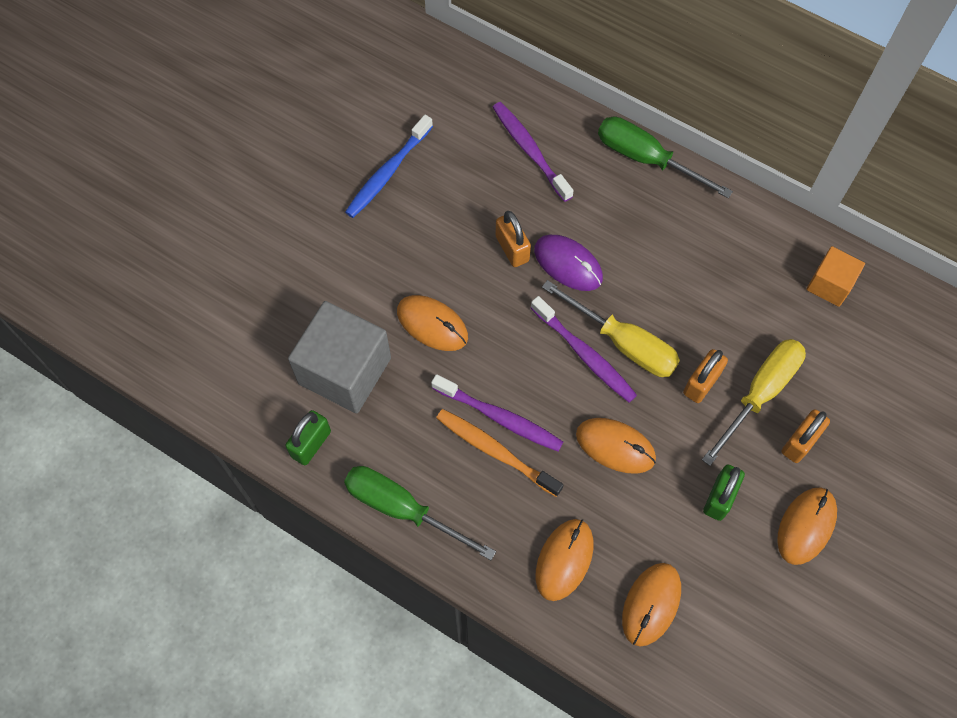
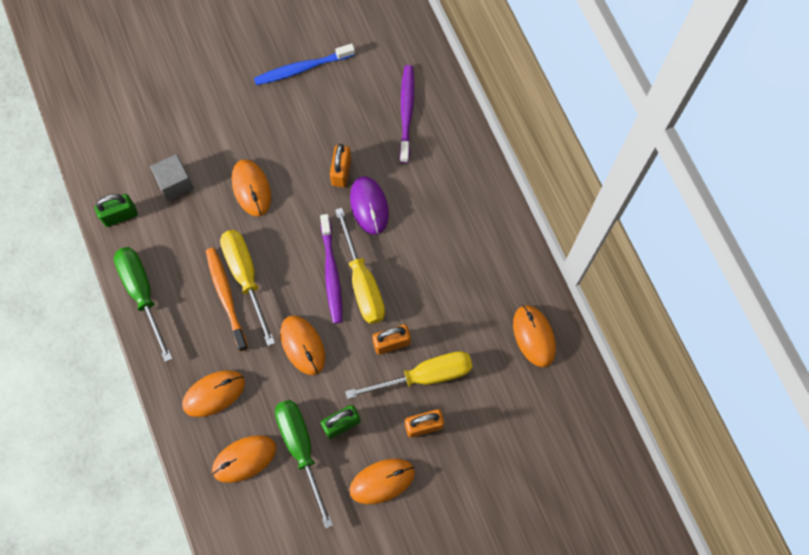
camera: 35 degrees right, 5 degrees up
(345, 371) = (175, 183): grey cube -> grey cube, size x0.55
(499, 417) = (246, 277): purple toothbrush -> yellow screwdriver
(646, 159) = (480, 168): green screwdriver -> green screwdriver (301, 449)
(830, 284) = (534, 336): orange cube -> orange mouse

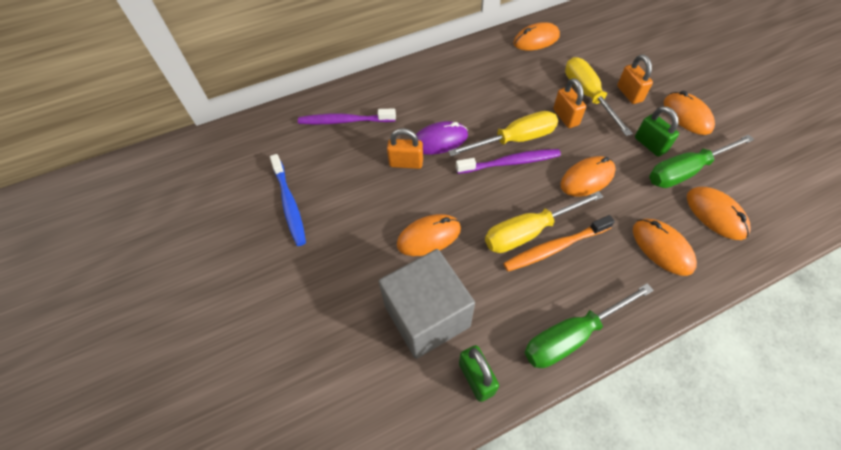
camera: 90 degrees left, 15 degrees down
(175, 183) = (427, 316): grey cube -> grey cube, size x1.83

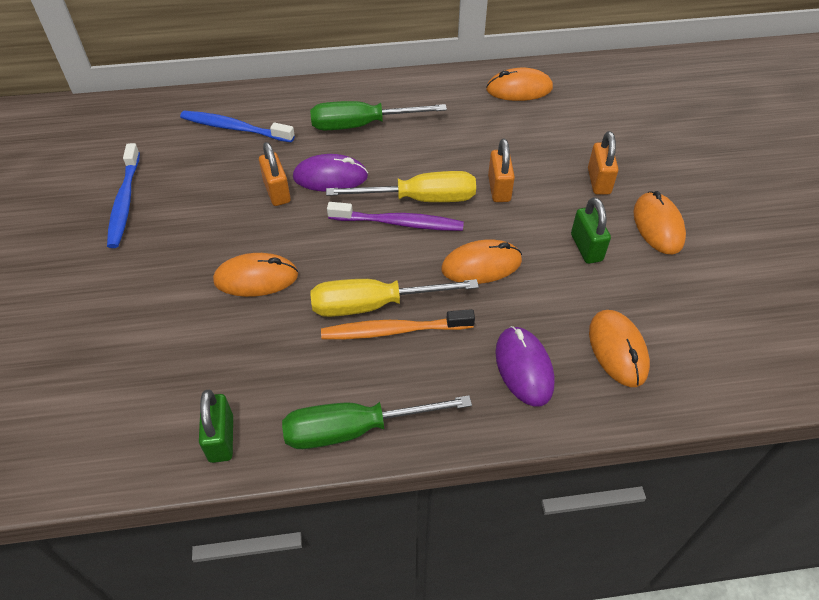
camera: 15 degrees right, 5 degrees down
(345, 121) = (234, 128): purple toothbrush -> blue toothbrush
(406, 163) = (277, 192): orange padlock -> orange padlock turned 45 degrees clockwise
(427, 316) = (205, 360): grey cube -> none
(587, 96) = (543, 170): yellow screwdriver -> none
(662, 248) = (524, 368): orange mouse -> purple mouse
(685, 171) = (612, 290): green screwdriver -> green screwdriver (362, 125)

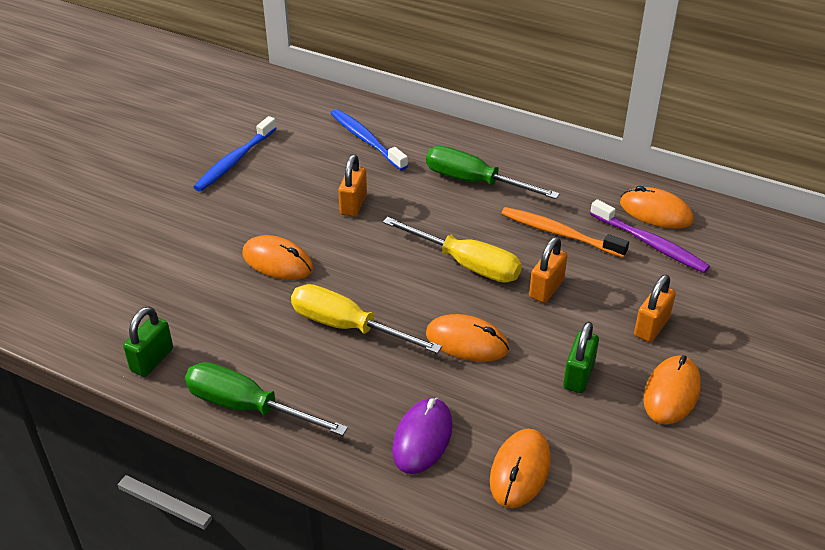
camera: 35 degrees right, 10 degrees down
(330, 177) = (407, 212): purple mouse -> none
(393, 330) = (344, 354): orange toothbrush -> orange toothbrush (559, 233)
(399, 223) = (429, 274): purple toothbrush -> purple toothbrush (650, 243)

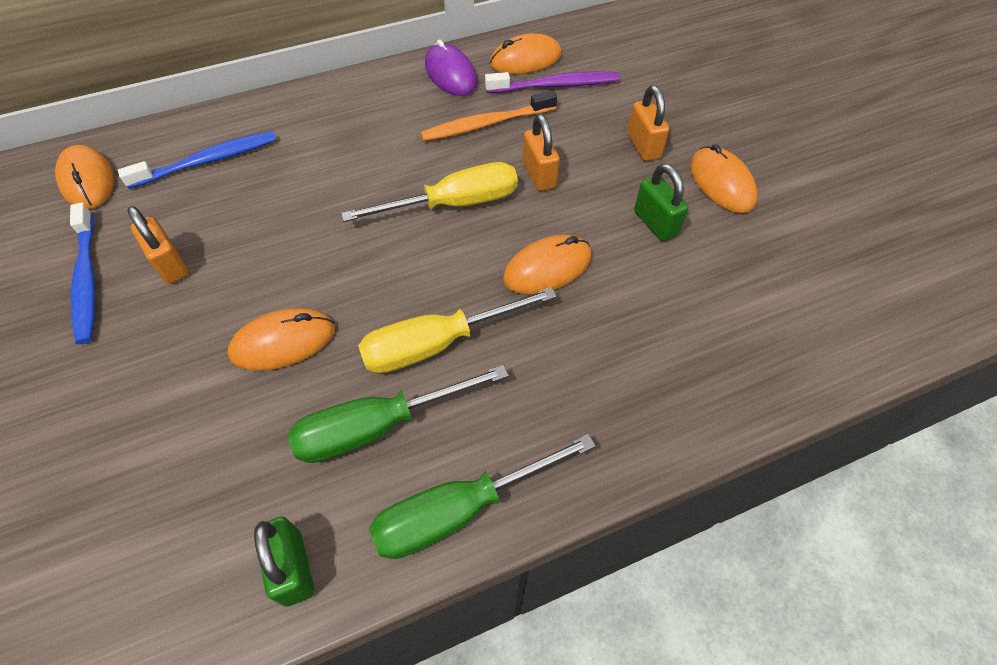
camera: 50 degrees left, 15 degrees up
(353, 204) = (281, 228): orange padlock -> orange padlock (170, 264)
(366, 140) = (208, 161): blue toothbrush -> blue toothbrush turned 150 degrees clockwise
(422, 438) = (634, 380): purple mouse -> purple mouse (450, 74)
(474, 182) = (361, 130): green screwdriver -> green screwdriver (378, 426)
(520, 470) = (728, 334): orange mouse -> orange mouse (87, 180)

